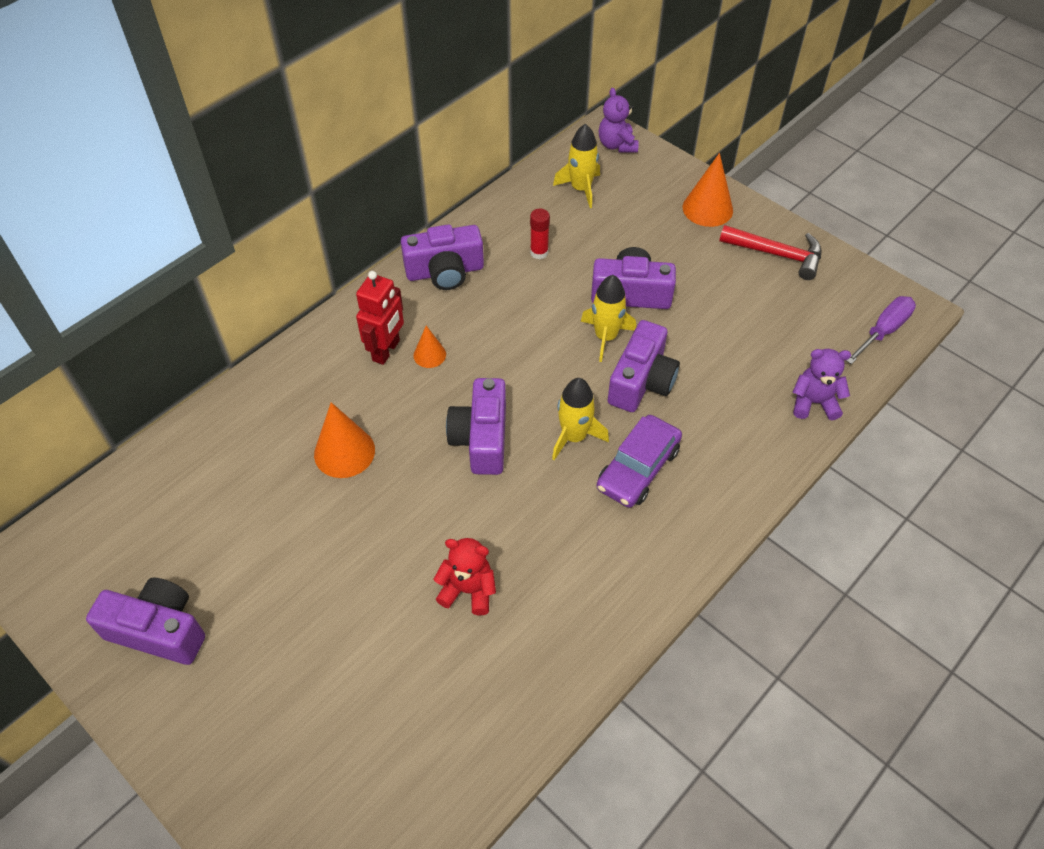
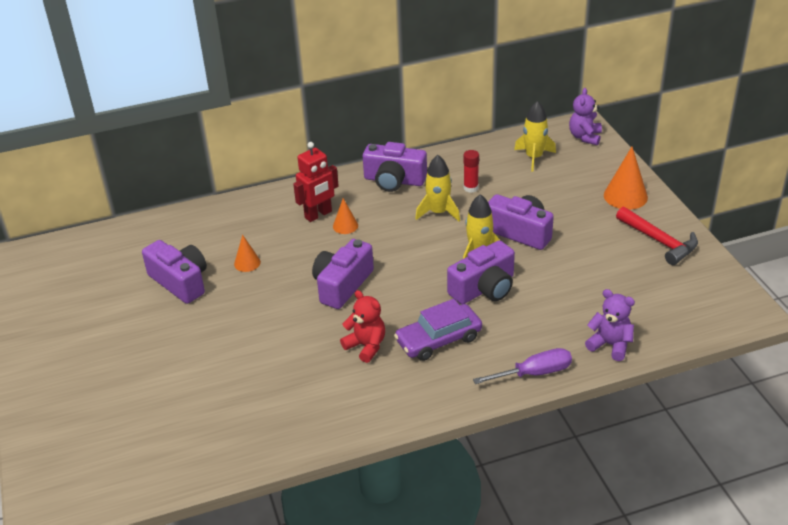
camera: 30 degrees right, 15 degrees down
(159, 630) = (67, 319): purple camera -> purple camera (180, 282)
(344, 452) = (247, 263): orange cone -> orange cone, size x0.58
(468, 590) = (265, 367): red teddy bear -> red teddy bear (366, 346)
(574, 437) = (407, 305): yellow rocket -> yellow rocket (438, 212)
(883, 331) = (709, 317): purple screwdriver -> purple screwdriver (533, 373)

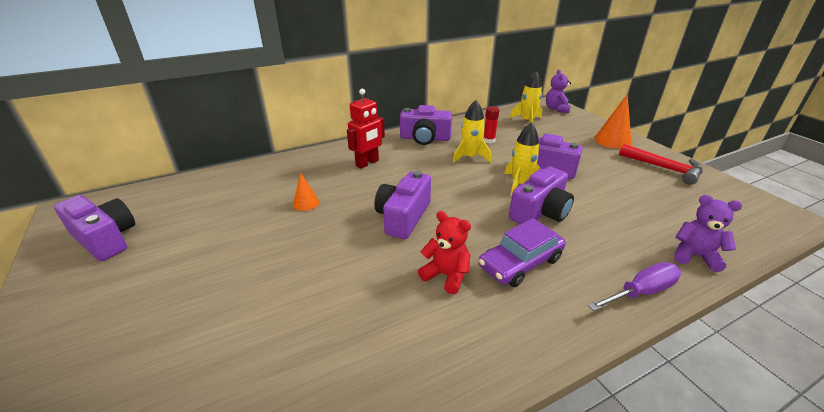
camera: 10 degrees left, 5 degrees down
(180, 282) = (237, 223): purple camera -> purple camera (105, 239)
(345, 226) = (393, 170): orange cone -> none

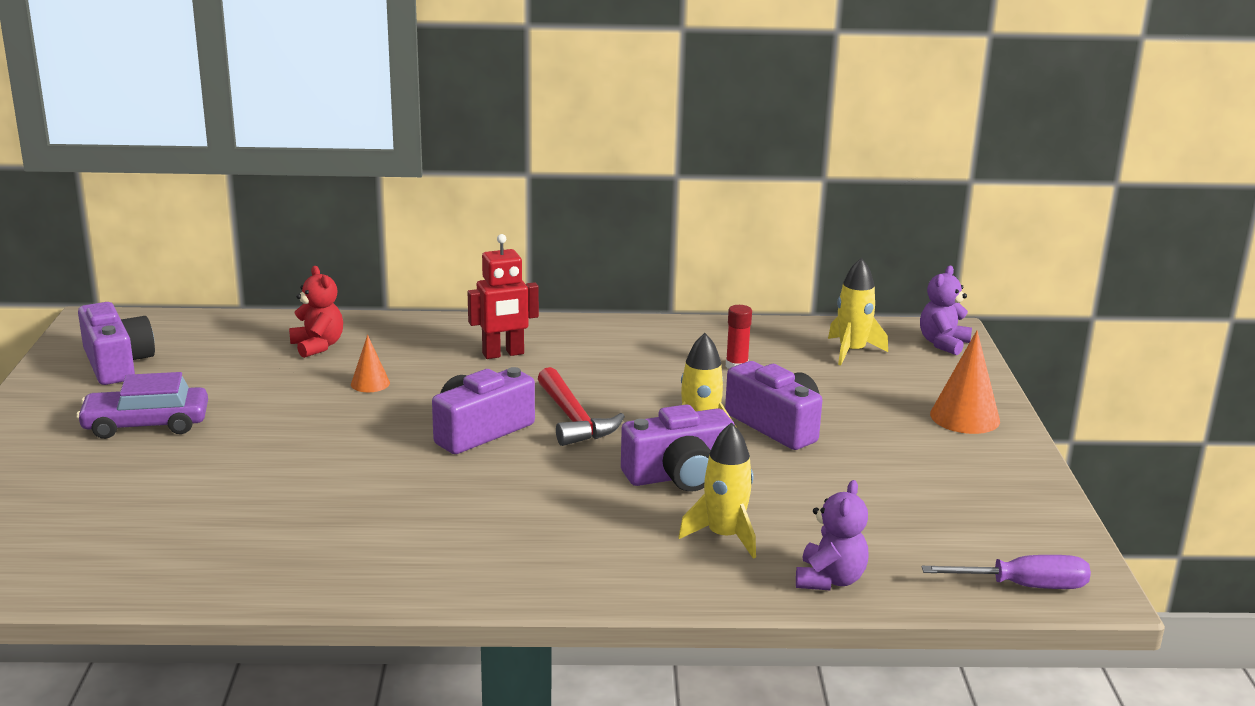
camera: 25 degrees right, 10 degrees down
(425, 138) = (633, 339): purple camera -> none
(446, 275) = (462, 502): red teddy bear -> red teddy bear (318, 346)
(470, 157) = (672, 383): yellow rocket -> yellow rocket (724, 536)
(520, 263) = (571, 517): purple car -> purple car (146, 424)
(640, 292) = (686, 587): purple screwdriver -> purple screwdriver (1023, 586)
(664, 168) = (987, 477): red hammer -> red hammer (574, 419)
(694, 256) = (830, 580): purple teddy bear -> purple teddy bear turned 60 degrees clockwise

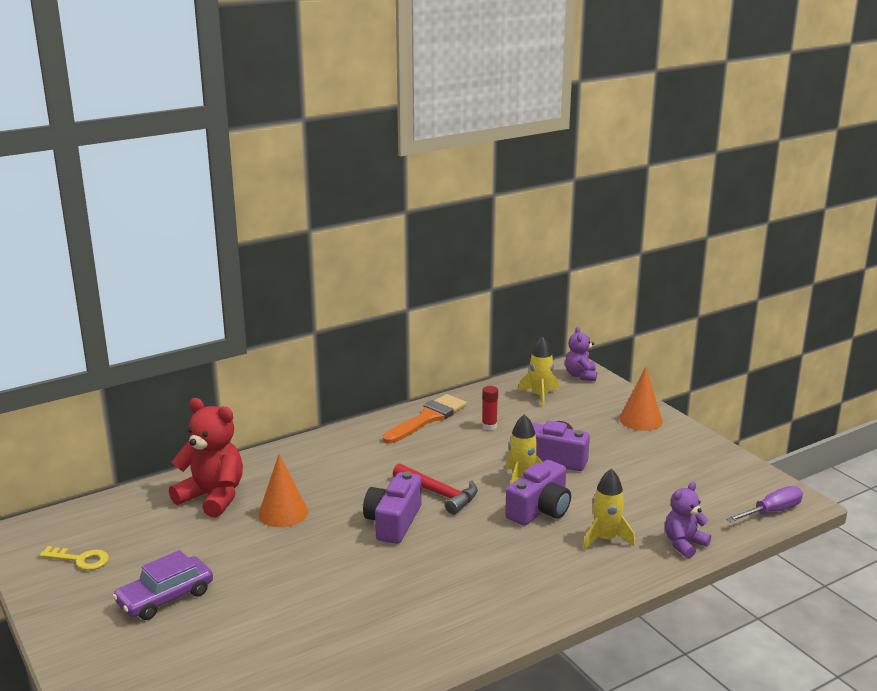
camera: 30 degrees left, 0 degrees up
(117, 363) = (80, 560): purple camera -> yellow key
(318, 346) = (213, 497): red teddy bear -> red teddy bear, size x1.69
(370, 383) = (283, 513): orange cone -> orange cone, size x1.73
(503, 354) = (343, 463): red robot -> none
(667, 337) = (427, 418): none -> orange brush
(830, 580) = (684, 544): purple teddy bear -> purple teddy bear turned 120 degrees counterclockwise

